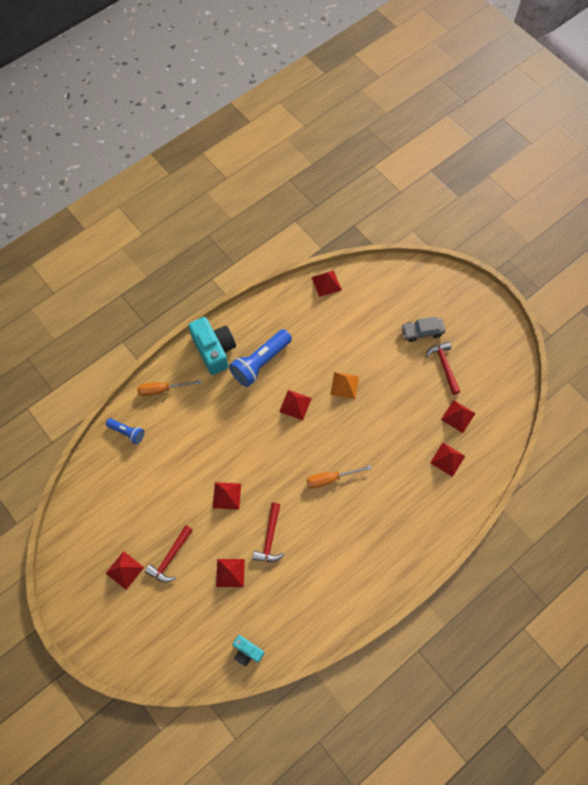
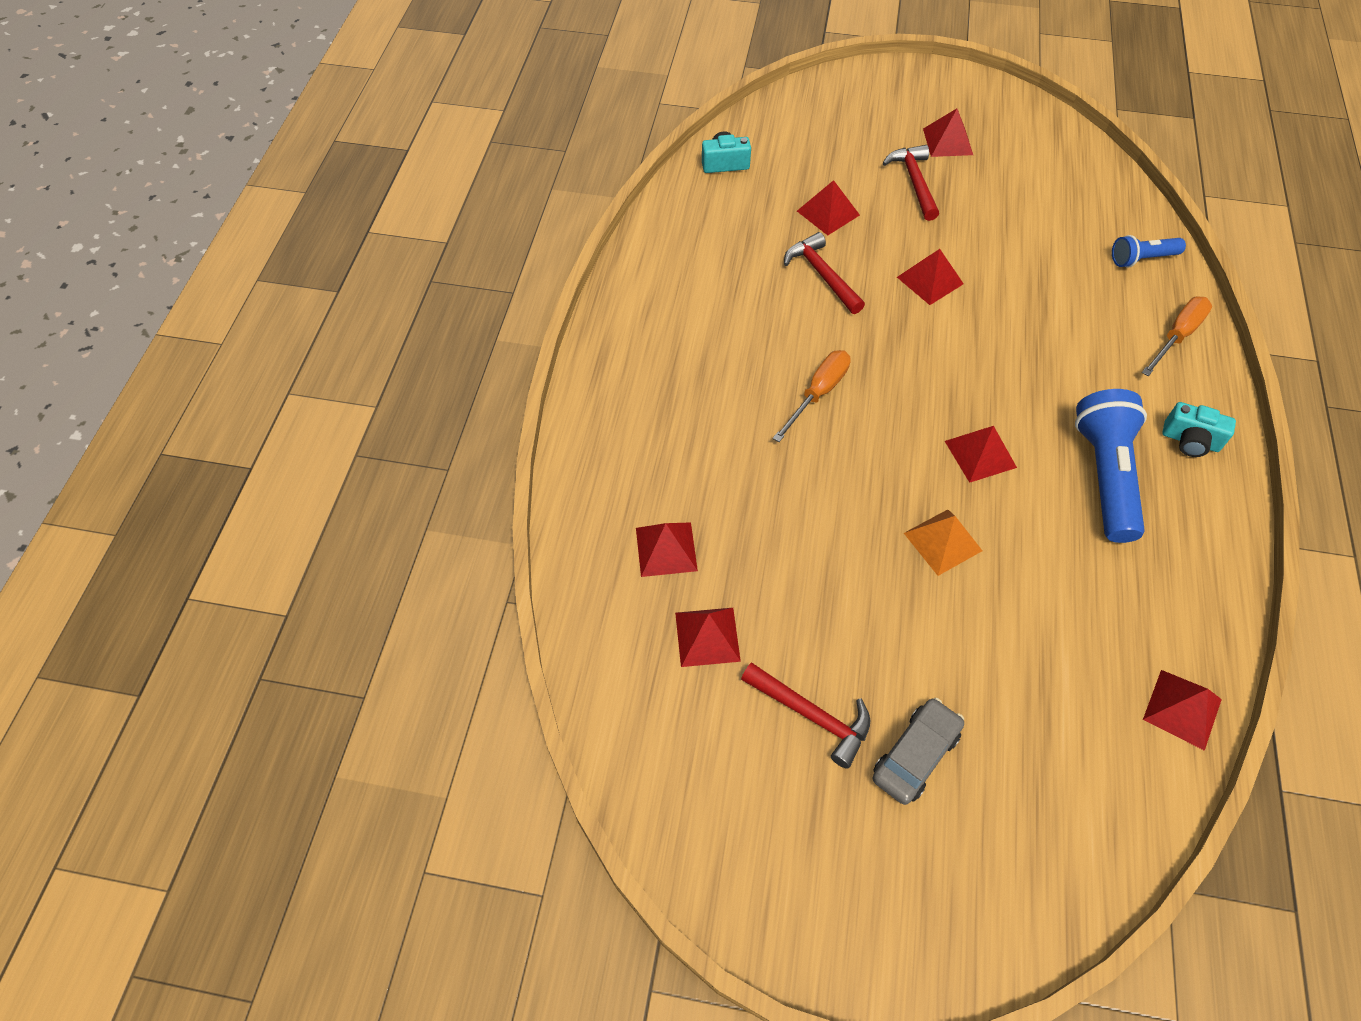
camera: 140 degrees right, 10 degrees down
(214, 350) = (1190, 441): turquoise camera -> turquoise camera, size x0.53

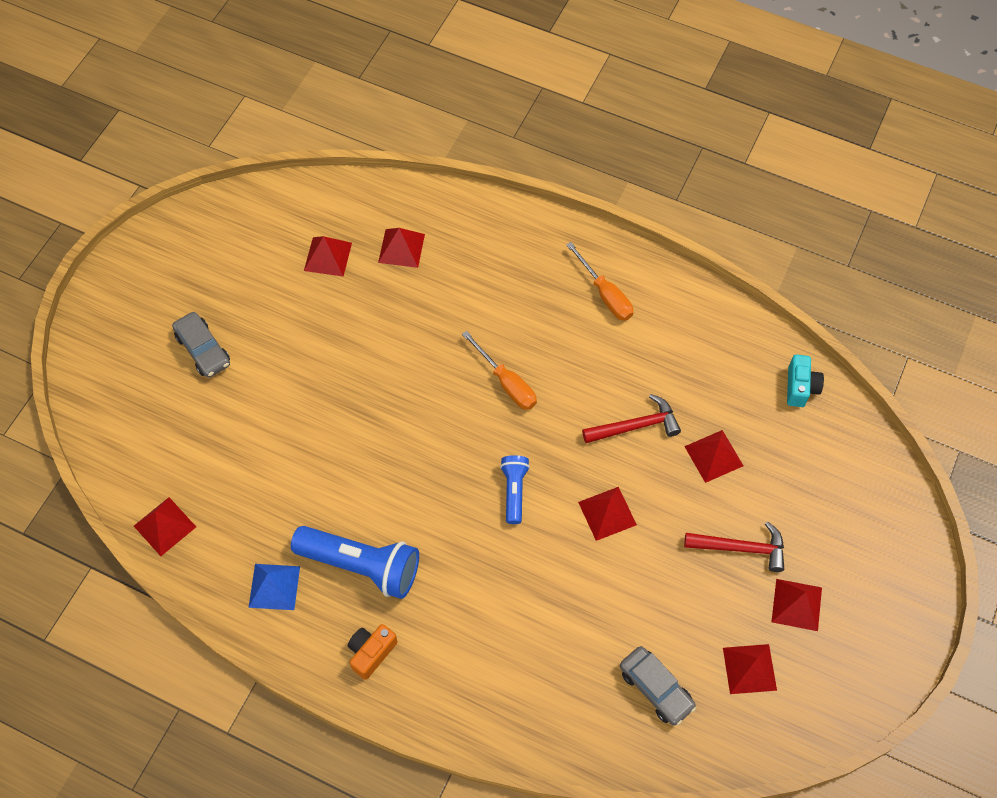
camera: 105 degrees right, 5 degrees up
(811, 715) = (252, 300): red hammer -> none
(942, 542) = (345, 423): orange pyramid -> none
(980, 454) = (412, 480): red pyramid -> red pyramid (749, 669)
(1080, 218) = (656, 688): none -> grey car
(1141, 259) = (587, 722): blue flashlight -> blue flashlight (514, 491)
(1177, 336) = (483, 703): orange screwdriver -> orange screwdriver (605, 294)
(1179, 556) = (274, 586): none -> blue pyramid
(1190, 441) = (371, 653): turquoise camera -> orange camera

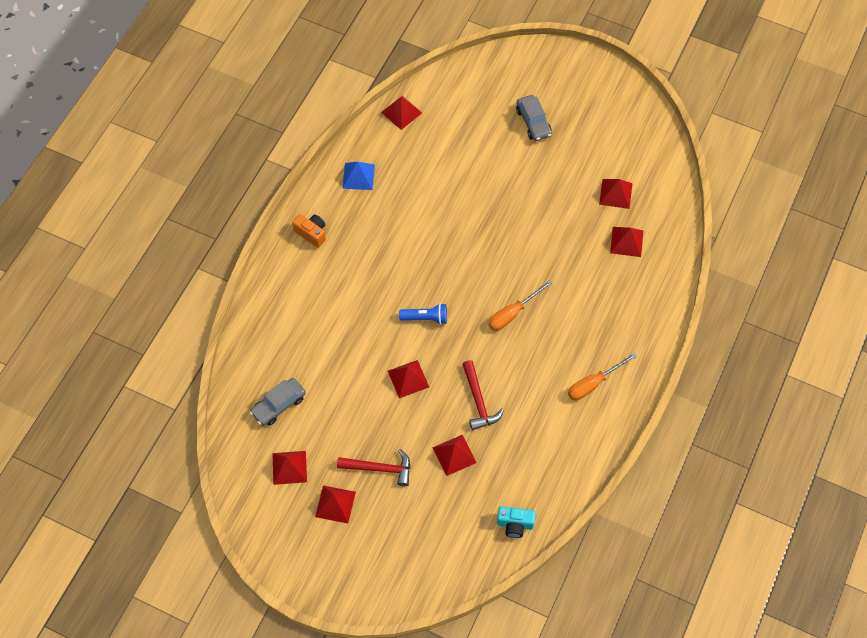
camera: 90 degrees right, 0 degrees up
(203, 350) = (533, 122): grey car -> grey car turned 75 degrees counterclockwise
(361, 566) = (371, 225): blue flashlight -> none
(741, 548) = (379, 468): red hammer -> red hammer turned 90 degrees counterclockwise

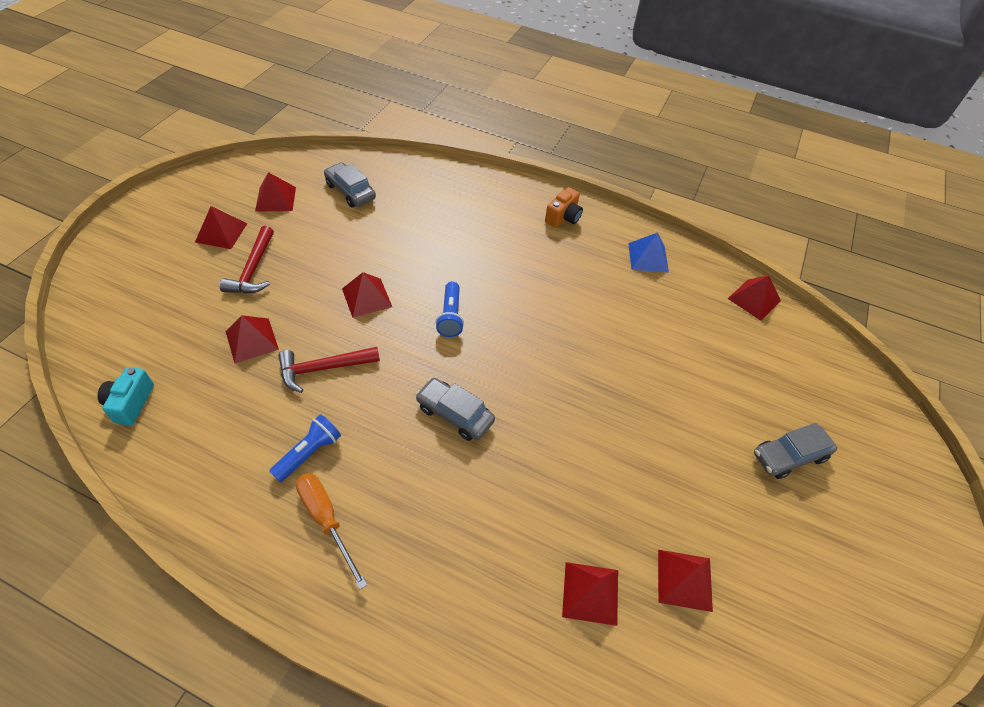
camera: 85 degrees right, 10 degrees down
(513, 313) = (455, 414): orange screwdriver -> grey car
(548, 400) = (309, 453): none -> blue flashlight

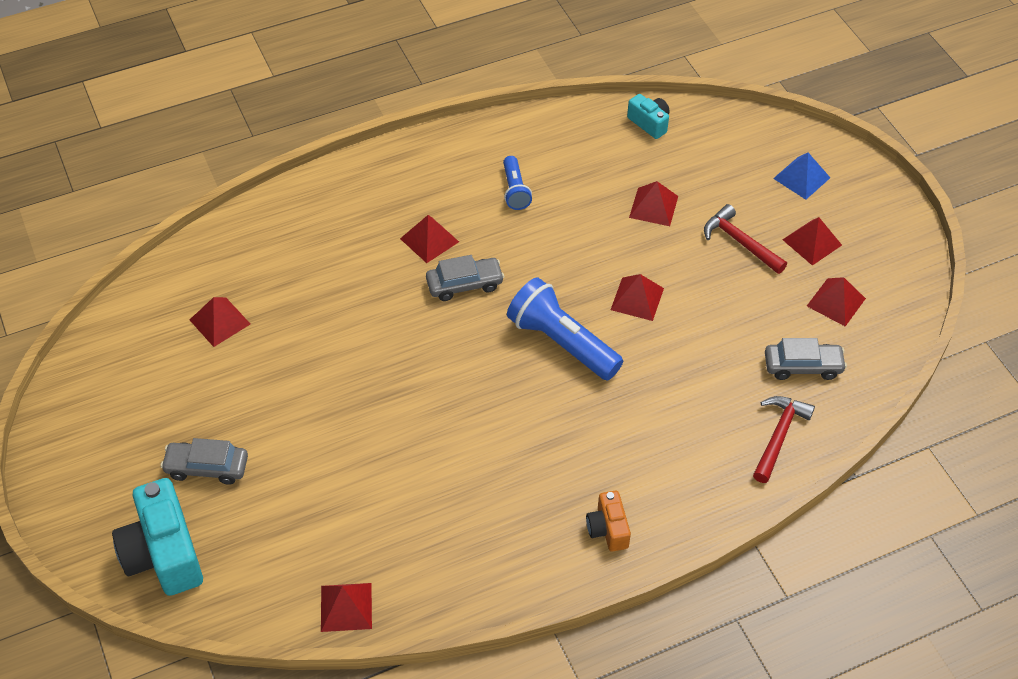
camera: 135 degrees right, 0 degrees up
(323, 368) = (584, 233): red hammer -> red hammer (778, 436)
(326, 520) = (455, 175): orange screwdriver -> none
(450, 316) = (561, 342): blue flashlight -> blue flashlight, size x1.83
(590, 593) = (270, 269): red pyramid -> red pyramid (429, 240)
(648, 257) = (484, 560): blue pyramid -> blue pyramid (801, 178)
(789, 456) = (207, 467): grey car -> grey car turned 105 degrees counterclockwise
(863, 423) = (164, 554): none -> turquoise camera

